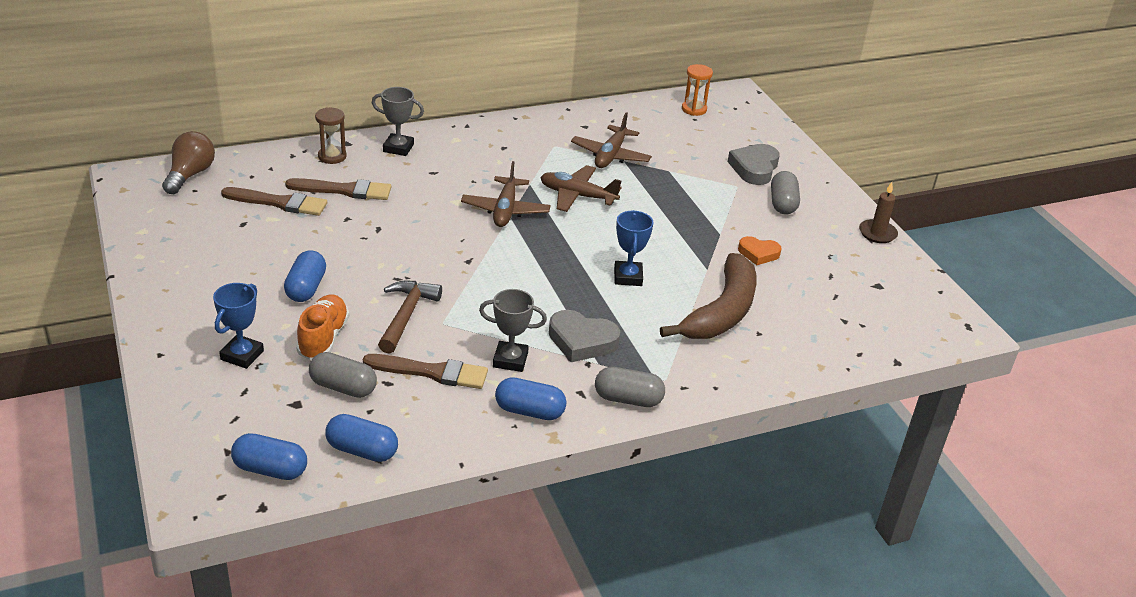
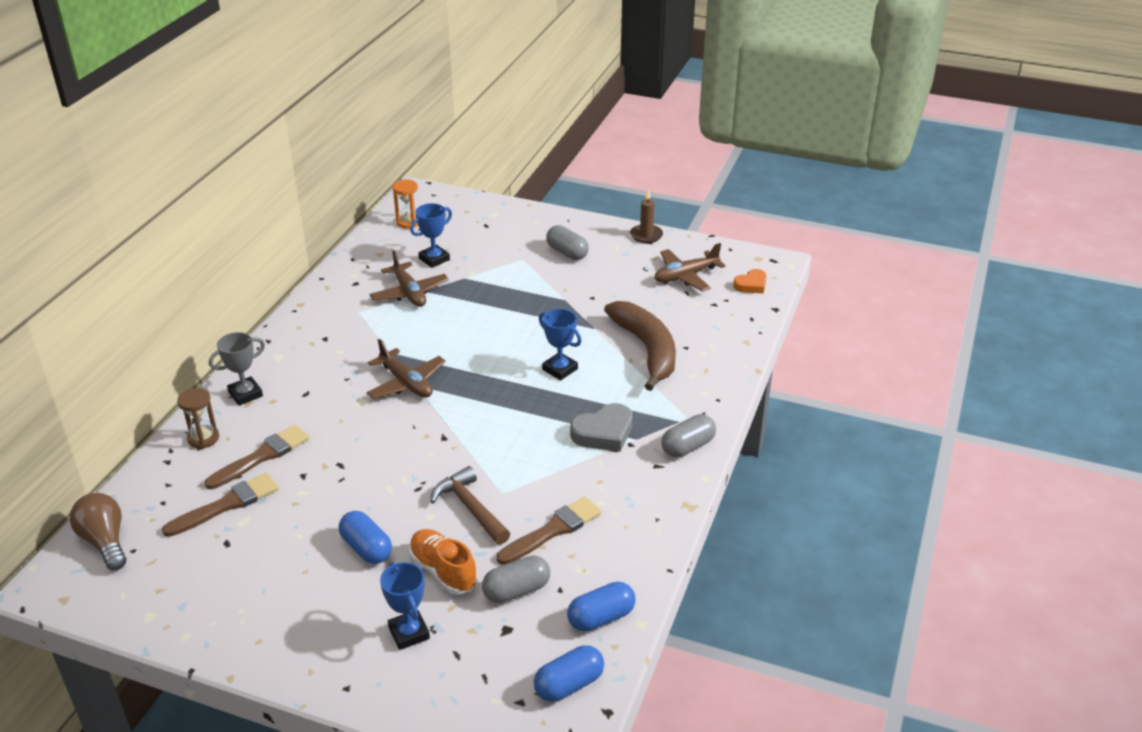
camera: 45 degrees left, 0 degrees up
(510, 360) = (584, 481): grey trophy -> none
(529, 411) = (650, 502): blue capsule -> none
(577, 196) = (436, 337): brown plane -> brown plane (685, 276)
(668, 145) = (434, 259): none -> blue trophy
(754, 168) = (513, 240): grey heart -> none
(758, 253) = (606, 296): orange heart -> orange heart (751, 285)

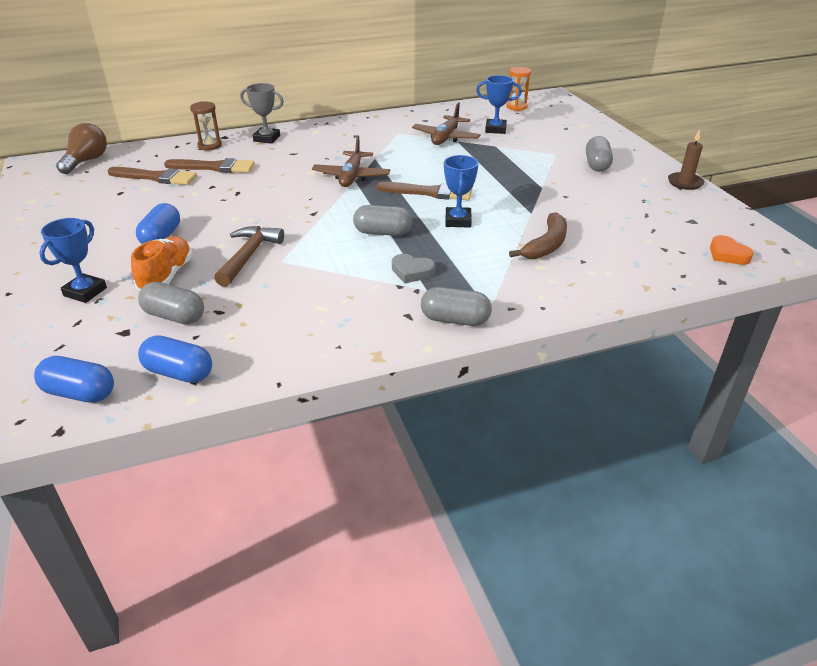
camera: 50 degrees right, 0 degrees up
(527, 416) = (383, 233): none -> grey capsule
(552, 530) = (263, 301): brown brush -> brown brush (429, 192)
(603, 433) = (412, 272): grey heart -> grey heart, size x0.65
(647, 349) = (546, 245): brown banana -> brown banana, size x0.64
(685, 276) = (672, 220): brown plane -> none
(751, 285) = (727, 254): orange heart -> orange heart turned 45 degrees clockwise

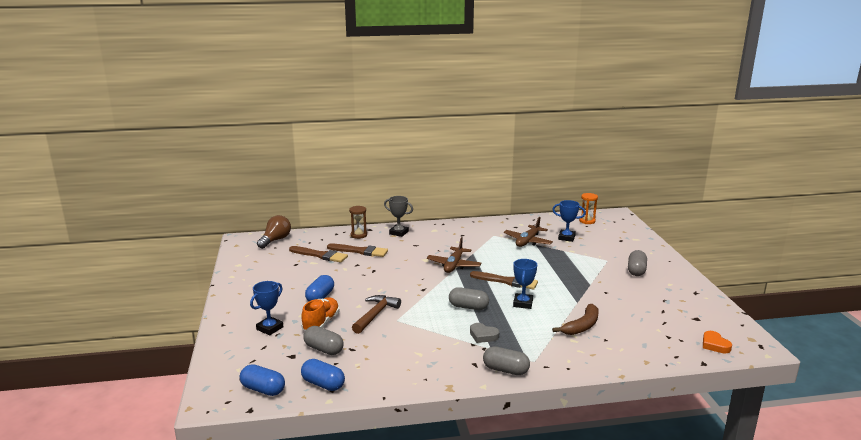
camera: 10 degrees right, 15 degrees down
(685, 183) = (700, 290): brown candle -> none

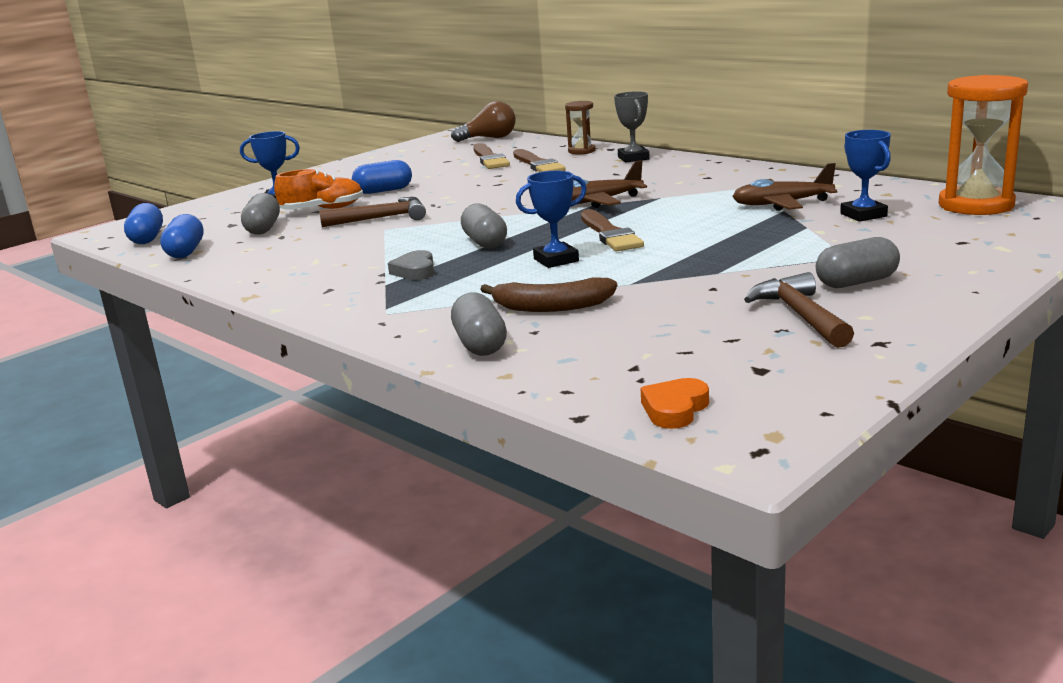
camera: 55 degrees right, 0 degrees up
(505, 370) = (335, 307): grey capsule -> grey capsule (480, 344)
(587, 221) = (976, 205): orange hourglass -> orange hourglass, size x1.91
(655, 292) = (800, 315): none -> brown hammer

